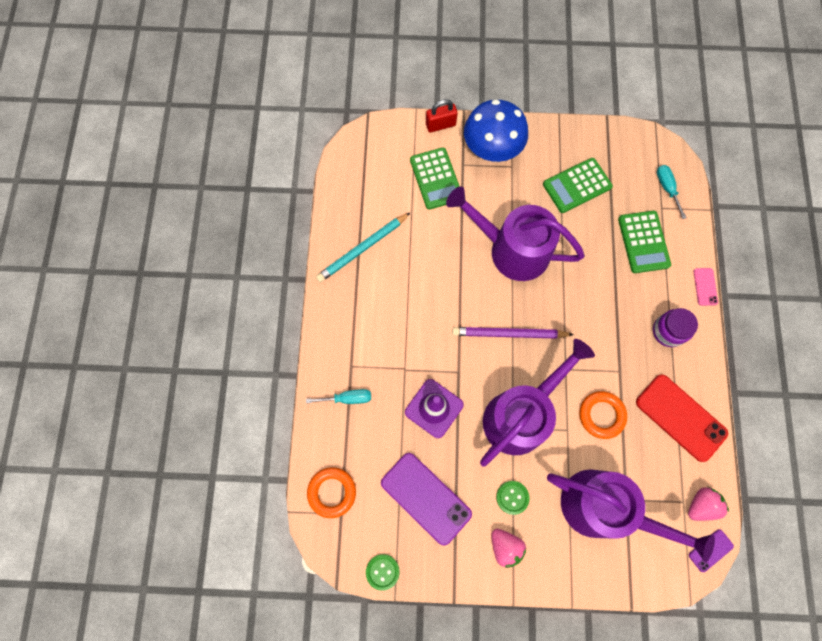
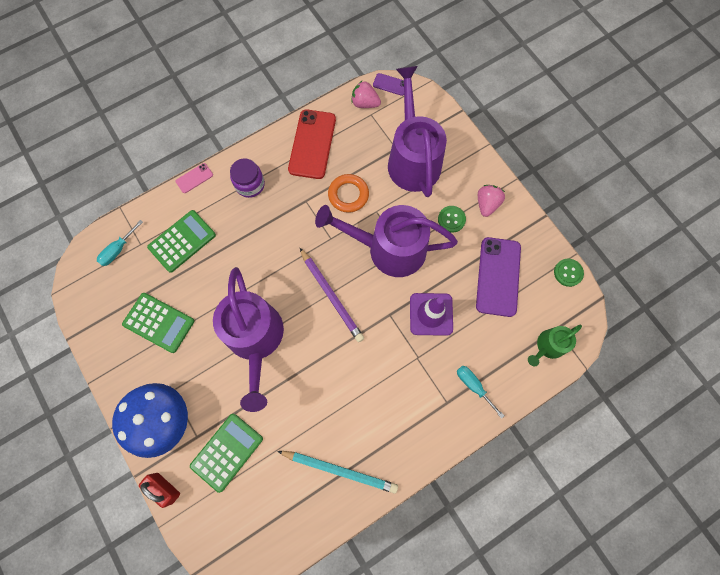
camera: 125 degrees left, 0 degrees up
(332, 492) = (548, 346): orange ring -> green watering can

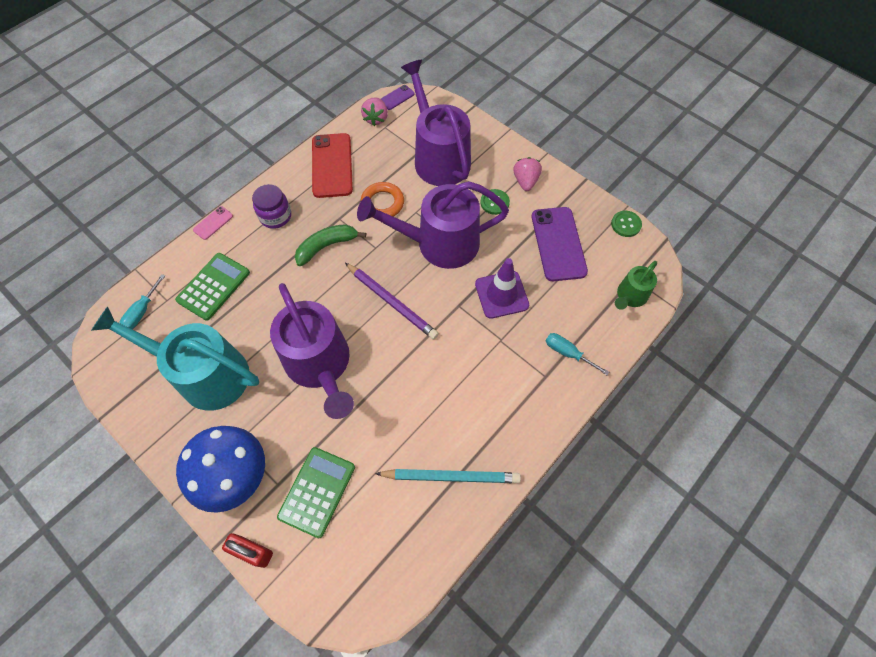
camera: 15 degrees left, 10 degrees down
(159, 322) = (205, 374): green calculator -> turquoise watering can
(288, 226) = (326, 246): none -> green banana
(365, 103) = (376, 119): pink strawberry -> pink strawberry turned 90 degrees counterclockwise
(390, 84) = (397, 97): purple phone -> purple phone turned 45 degrees counterclockwise

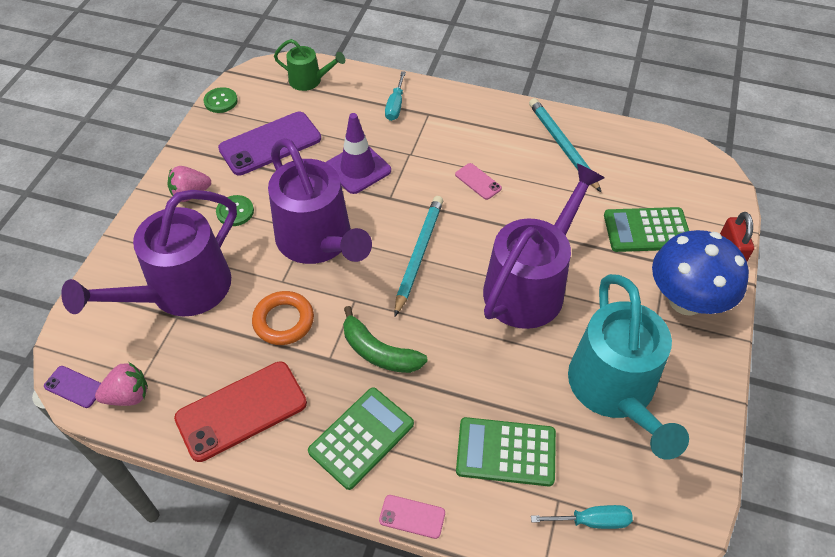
camera: 115 degrees left, 10 degrees down
(275, 216) = (361, 437): purple jar -> green calculator
(391, 302) = (419, 255): purple pencil -> turquoise pencil
(443, 379) = (478, 181): none -> pink phone

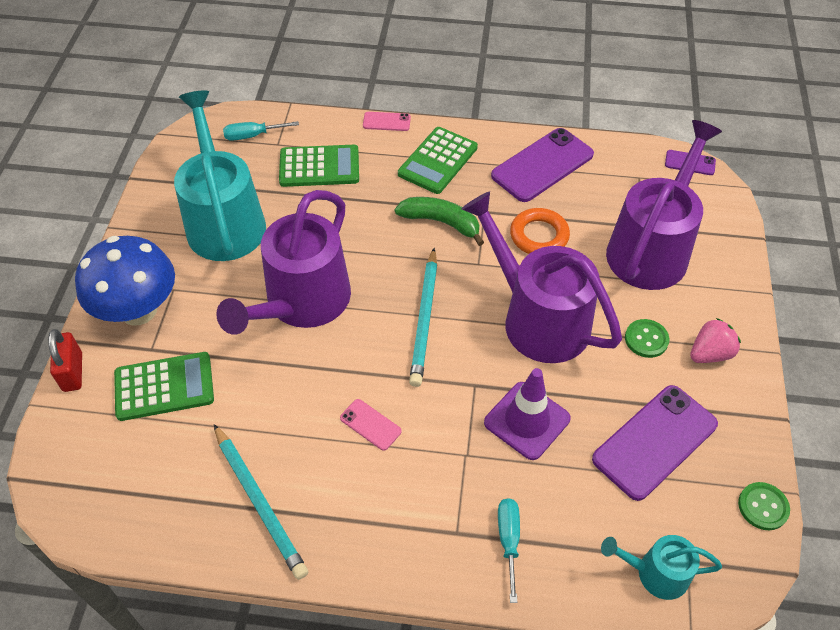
camera: 170 degrees right, 0 degrees up
(128, 395) = (641, 163): pink strawberry -> none
(241, 411) = (542, 165): red phone -> purple phone
(309, 80) = (656, 573): green watering can -> turquoise watering can

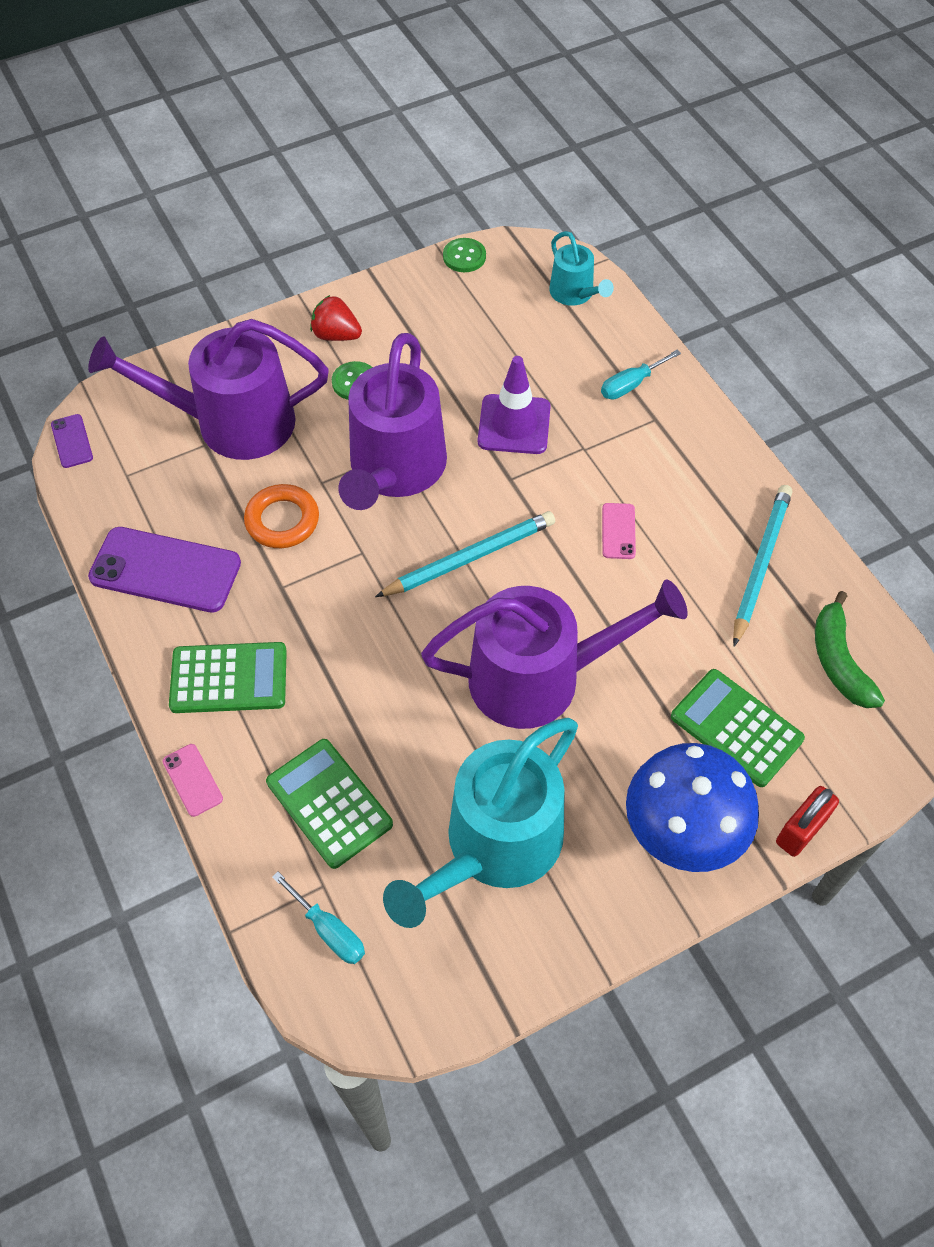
camera: 125 degrees left, 5 degrees up
(441, 222) = (328, 617): green banana -> green banana (839, 661)
(654, 441) = (461, 336): purple phone -> none
(709, 353) = (336, 335): pink strawberry -> red strawberry

